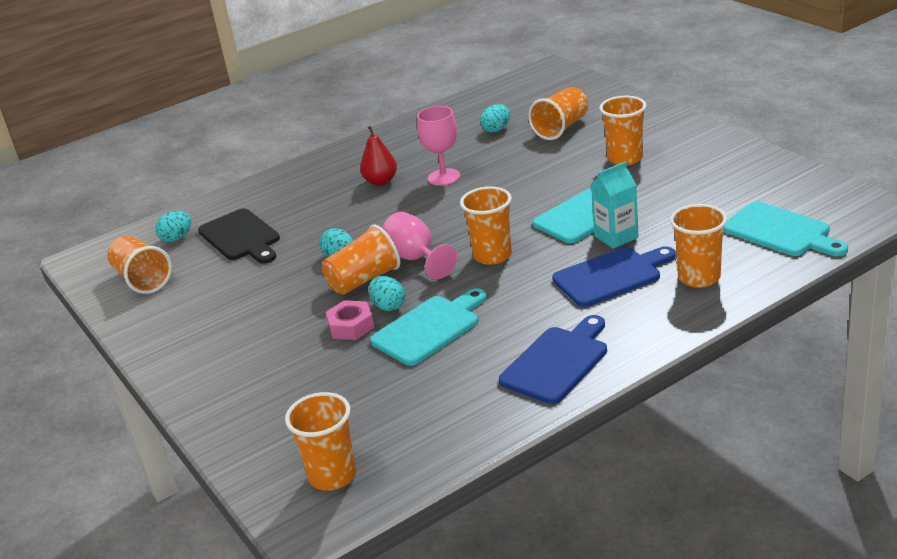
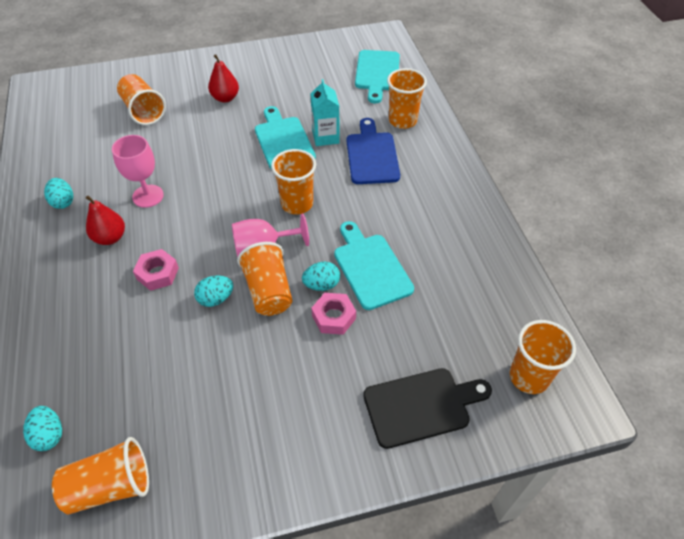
camera: 75 degrees left, 20 degrees up
(241, 237) = (106, 371): black cutting board -> black cutting board (421, 406)
(353, 218) = (157, 273): none -> pink nut
(496, 129) = (103, 143): turquoise egg -> turquoise egg (63, 202)
(557, 362) = (455, 212): blue cutting board -> none
(625, 158) = (225, 98): orange cup -> red pear
(780, 231) = (377, 73): turquoise cutting board -> turquoise cutting board turned 120 degrees clockwise

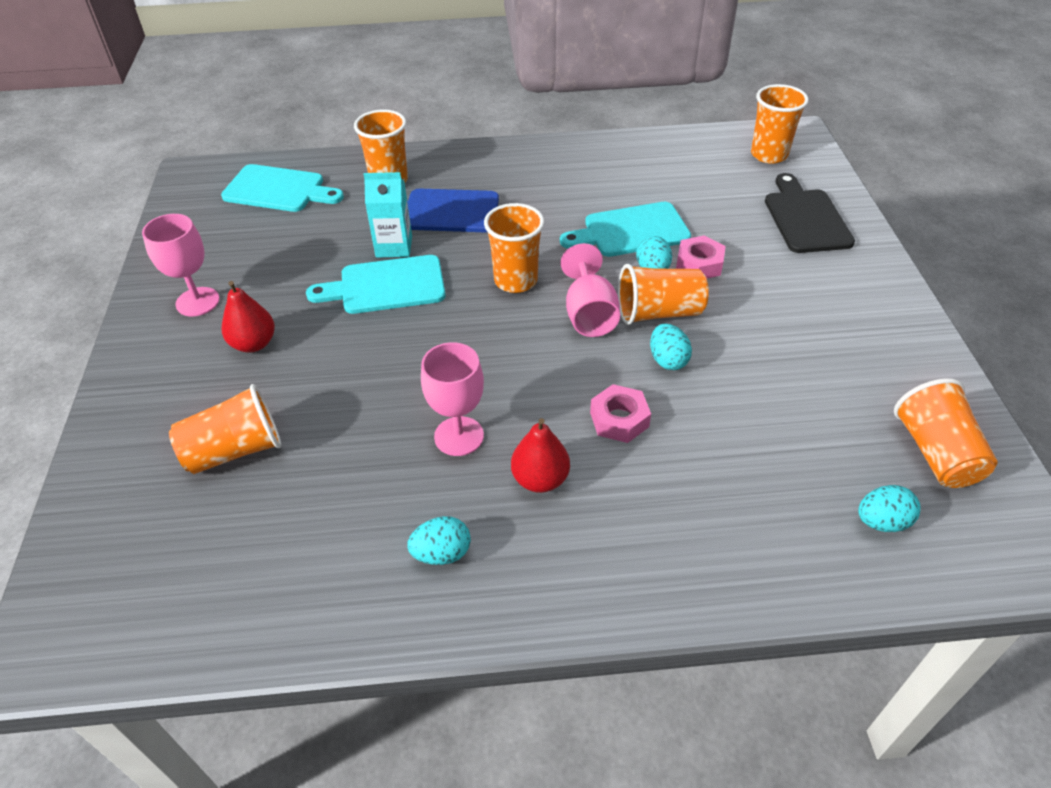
camera: 80 degrees left, 5 degrees down
(260, 69) = (197, 302): none -> pink goblet

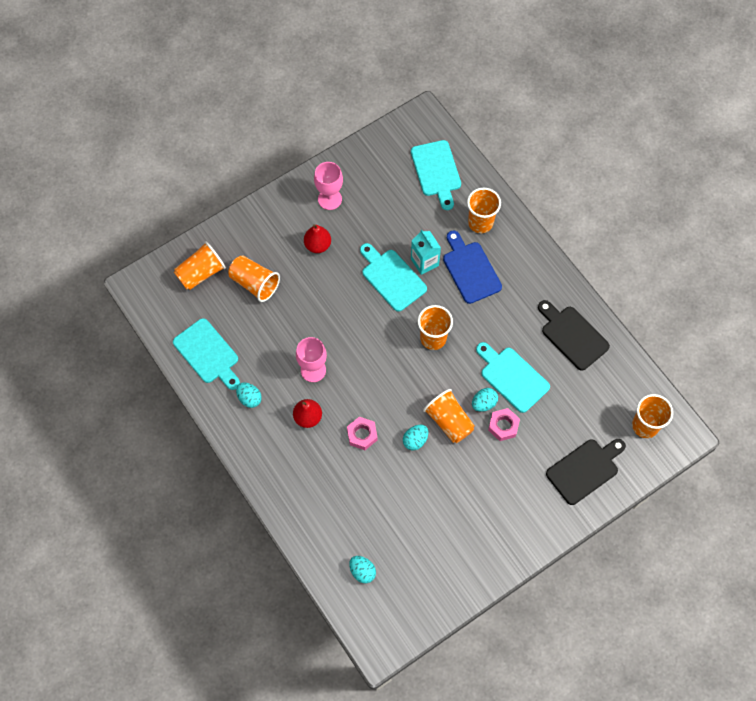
camera: 60 degrees right, 20 degrees up
(299, 584) = (208, 353): none -> turquoise cutting board
(589, 314) = (427, 387): pink goblet -> none
(609, 165) = (572, 336): none -> black cutting board
(936, 453) = (420, 586): orange cup -> orange cup (201, 273)

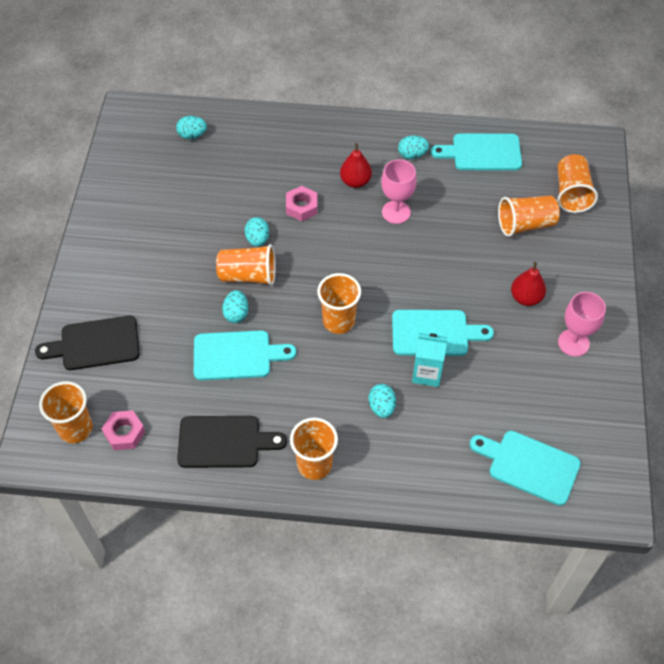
camera: 130 degrees right, 10 degrees down
(470, 270) = (381, 407): blue cutting board -> turquoise egg
(480, 223) = (428, 459): orange cup -> orange cup (314, 464)
(503, 426) = (200, 313): pink nut -> pink nut (124, 433)
(584, 469) = (95, 344): black cutting board -> black cutting board turned 75 degrees clockwise

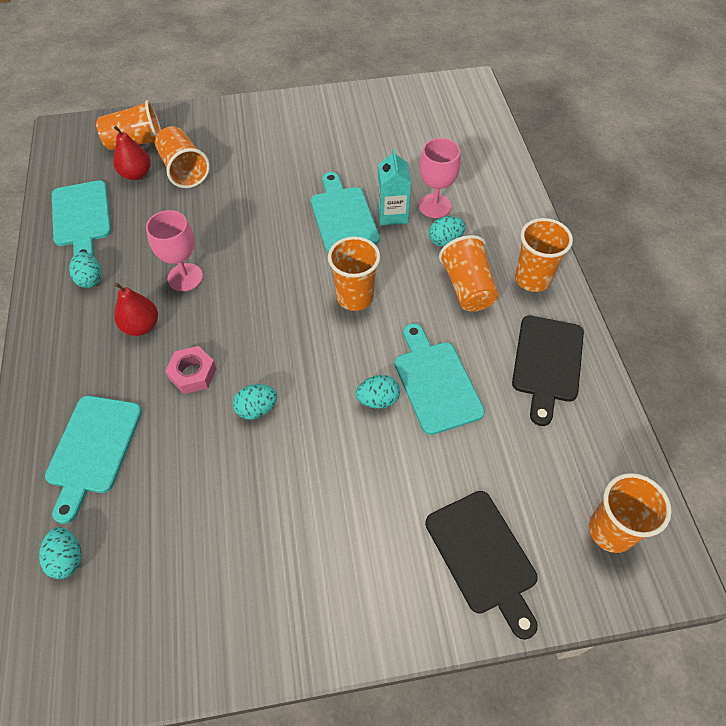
camera: 105 degrees left, 0 degrees up
(124, 433) = (588, 469): pink nut -> none
(224, 442) = (547, 363): black cutting board -> black cutting board turned 150 degrees counterclockwise
(248, 275) = (317, 403): orange cup -> orange cup (467, 287)
(526, 298) = (278, 158): red pear -> red pear (136, 174)
(529, 466) = (458, 135): turquoise cutting board -> turquoise cutting board (93, 449)
(573, 343) = (320, 122): pink goblet -> pink goblet (435, 206)

